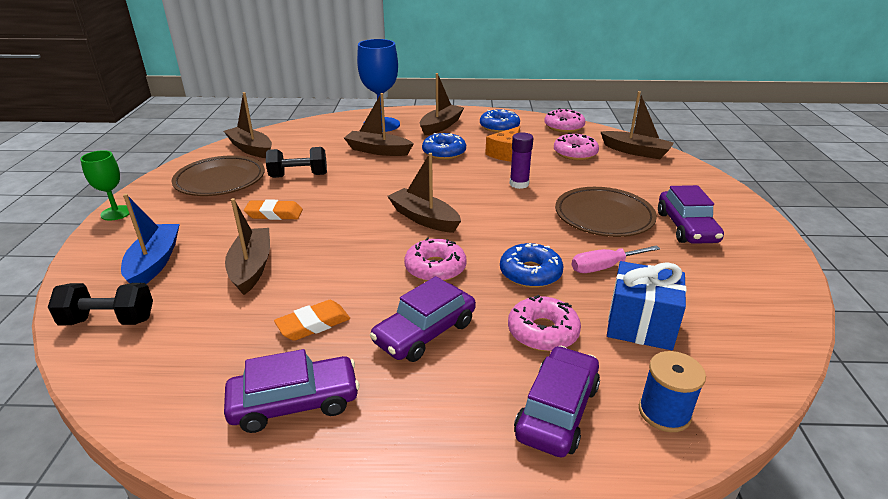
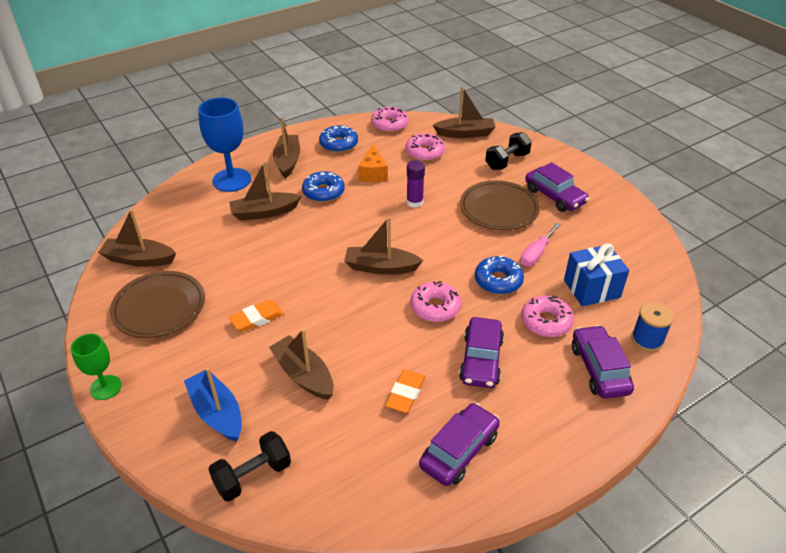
camera: 35 degrees left, 10 degrees up
(299, 176) = (227, 270): black dumbbell -> black dumbbell (507, 161)

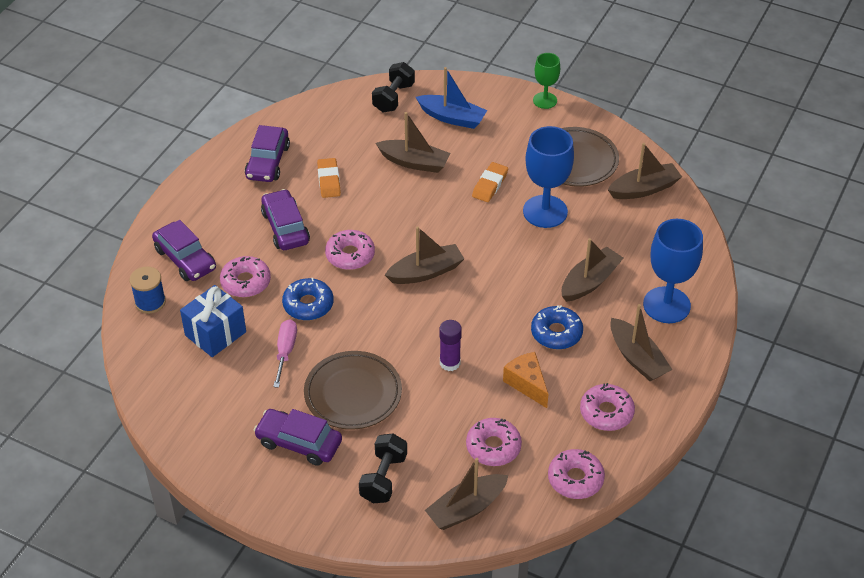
camera: 150 degrees right, 5 degrees up
(237, 275) = (545, 211): none -> blue goblet
(339, 144) = (606, 412): blue donut -> pink donut

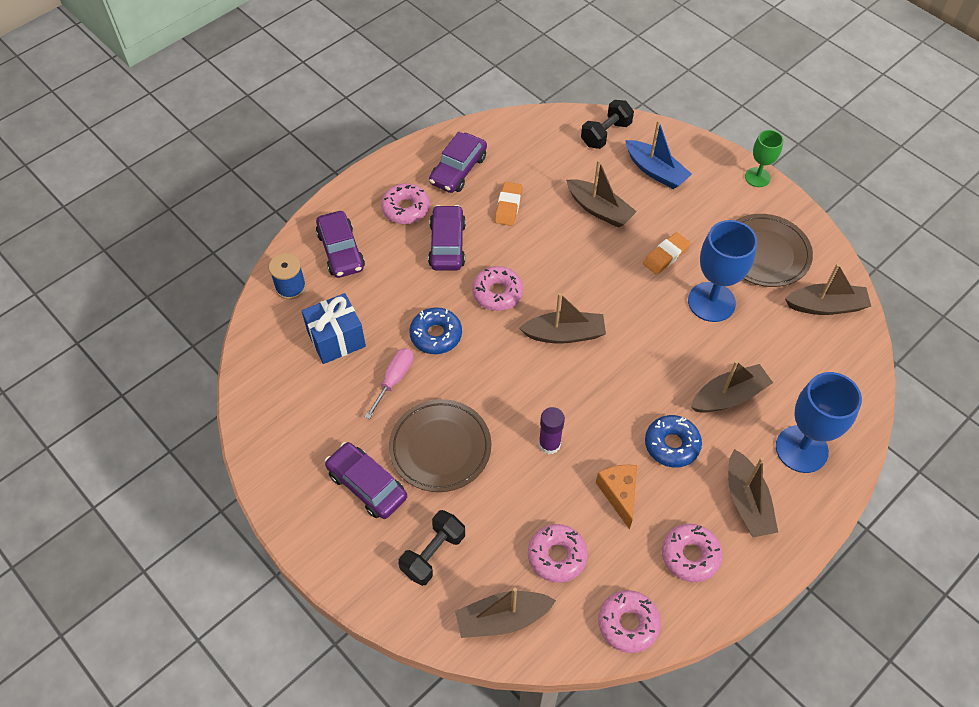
camera: 20 degrees right, 10 degrees up
(246, 282) = (387, 292): pink donut -> pink donut (406, 209)

